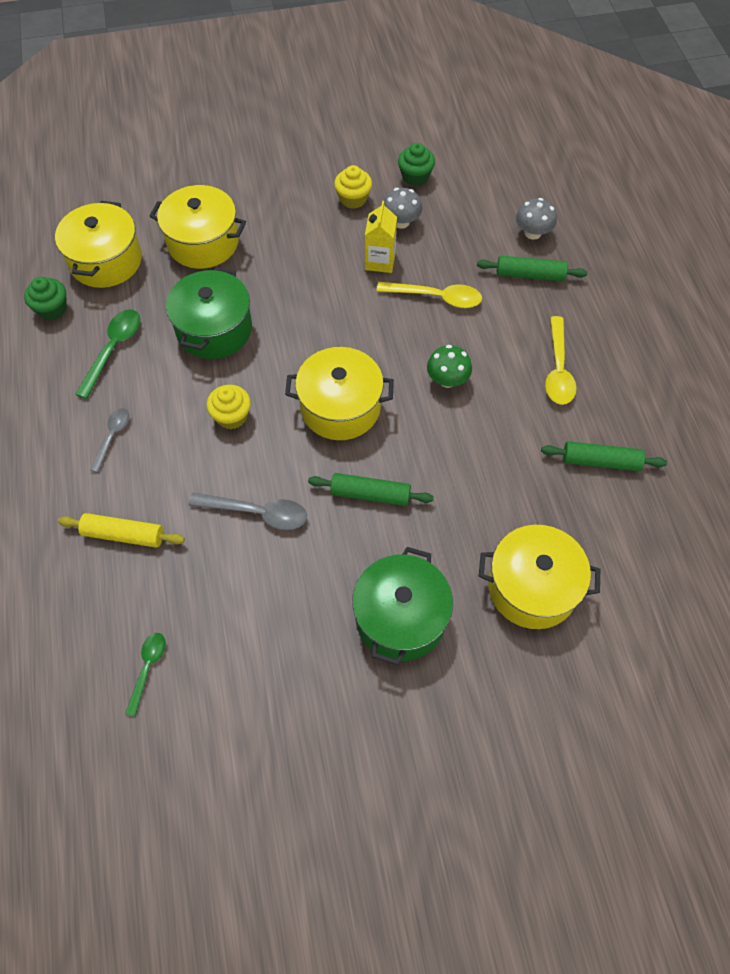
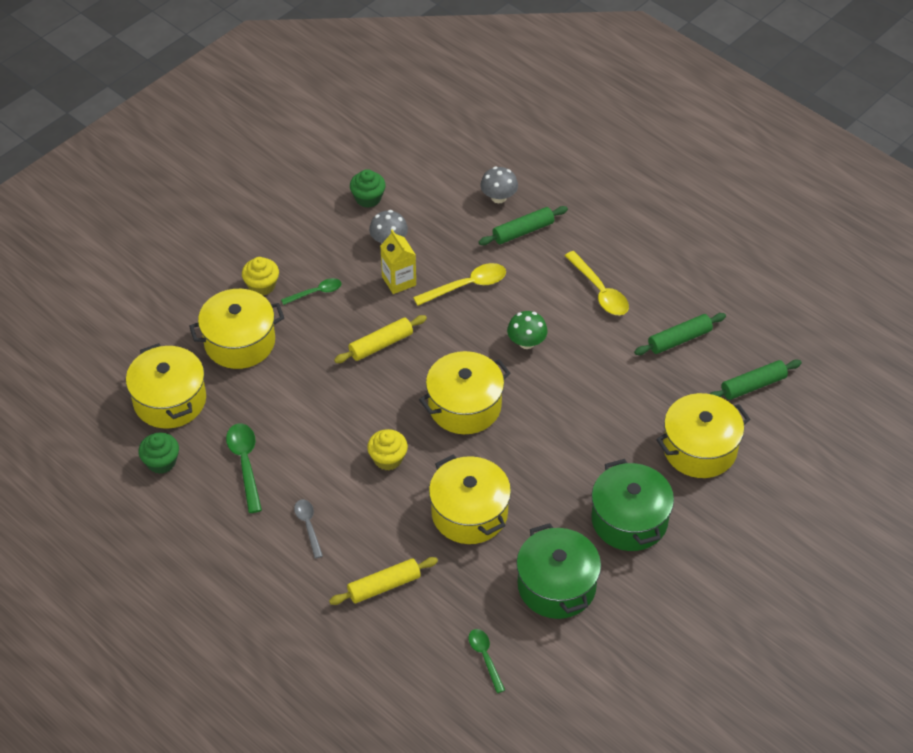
camera: 35 degrees left, 10 degrees down
(214, 329) = (313, 403): green pot -> green pot (556, 586)
(257, 513) = (469, 513): grey spoon -> yellow pot
(301, 234) = (316, 292): none -> green spoon
(316, 309) = (381, 344): none -> yellow rolling pin
(353, 199) = (333, 242): yellow cupcake -> yellow cupcake (262, 285)
(370, 494) = (539, 453): green rolling pin -> green rolling pin (753, 385)

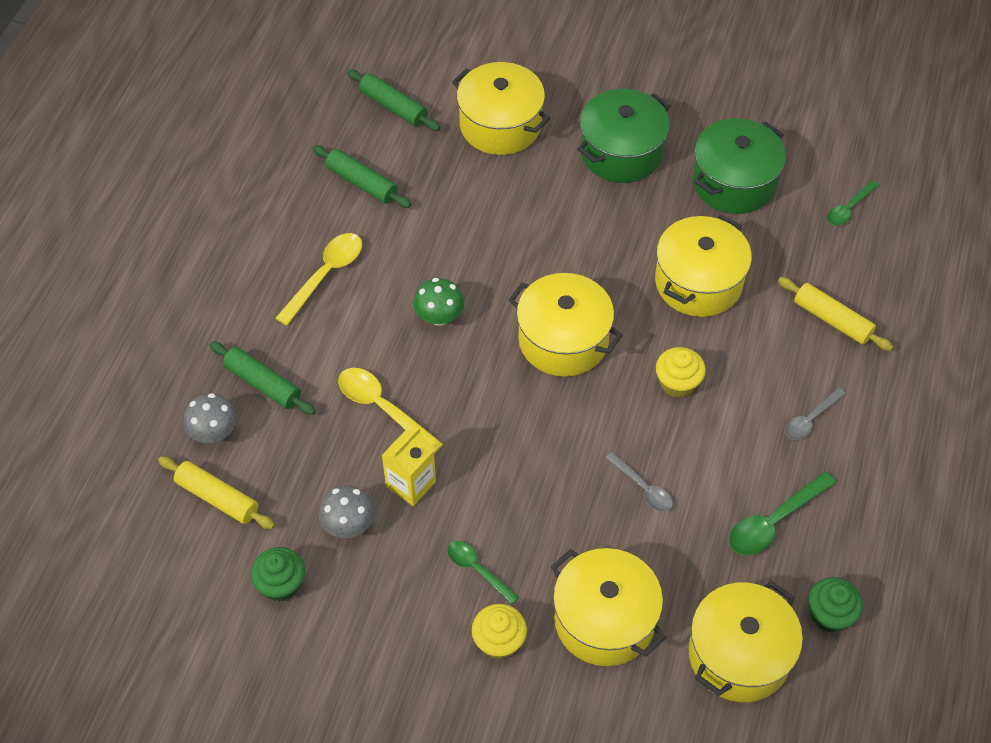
camera: 115 degrees left, 5 degrees up
(317, 402) = (643, 488): none -> grey spoon
(381, 344) = (522, 459): yellow rolling pin -> yellow rolling pin (217, 498)

